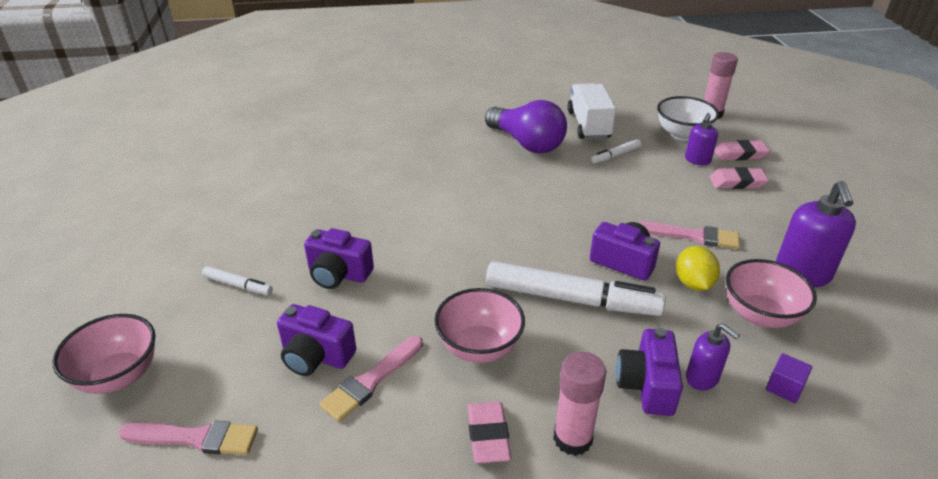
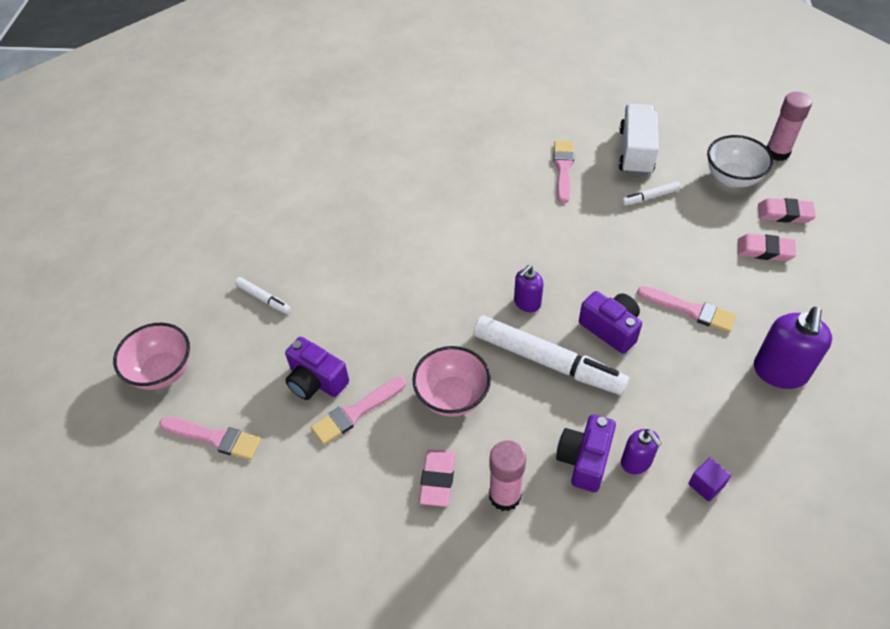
camera: 15 degrees right, 15 degrees up
(338, 274) = (349, 300): purple camera -> none
(526, 143) = (563, 169): purple light bulb -> pink brush
(693, 283) = (668, 364): yellow lemon -> none
(697, 160) = (734, 215): purple soap dispenser -> purple soap dispenser (527, 303)
(759, 315) = (717, 409): pink bowl -> none

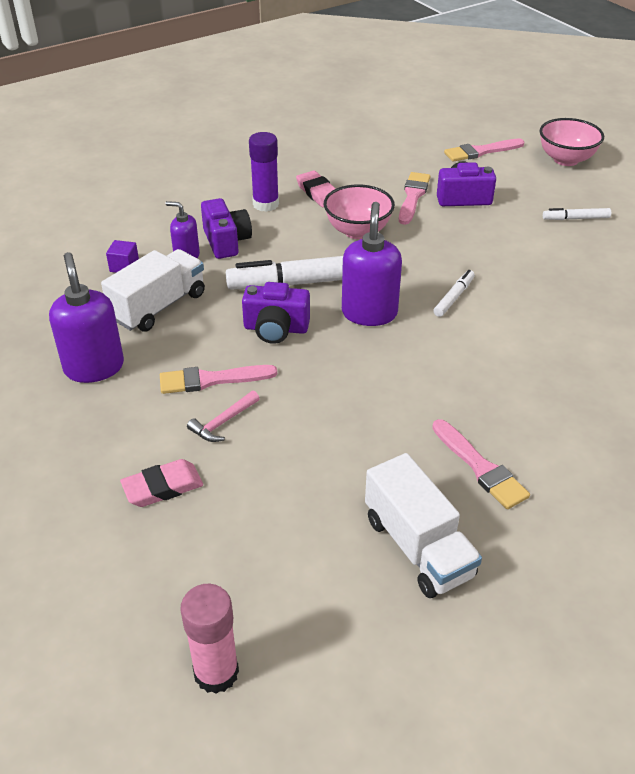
camera: 140 degrees right, 10 degrees down
(505, 496) = (266, 204): pink glue stick -> purple glue stick
(527, 303) = (369, 313): purple soap dispenser -> purple soap dispenser, size x1.71
(650, 197) = (345, 486): white marker -> white marker (454, 297)
(696, 409) = (158, 306): none -> white truck
(701, 273) = (223, 422): none -> pink hammer
(732, 178) = (259, 578): white bowl -> none
(784, 214) = (159, 556): pink eraser -> none

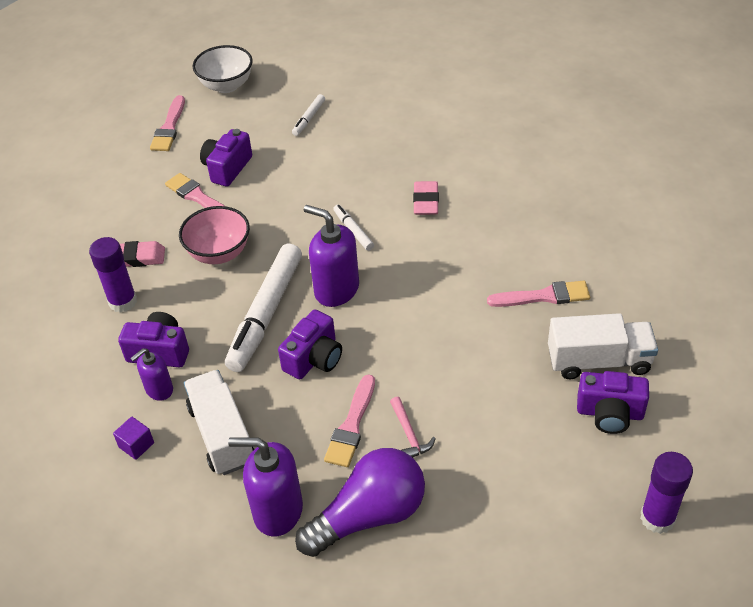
camera: 60 degrees left, 5 degrees up
(114, 427) = (369, 515): none -> purple light bulb
(163, 487) = (461, 499): pink eraser -> pink eraser (426, 201)
(216, 672) = (657, 518): pink glue stick -> purple glue stick
(346, 580) = (610, 413): none -> purple camera
(566, 159) = (226, 86): pink bowl -> white bowl

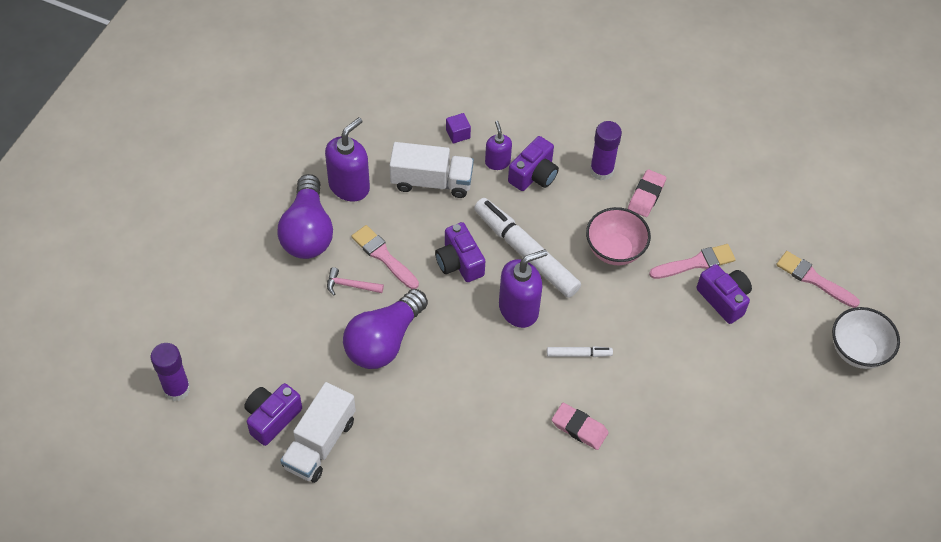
camera: 115 degrees right, 10 degrees up
(309, 118) = (760, 395): white marker -> none
(451, 371) = (384, 341): none -> purple light bulb
(543, 296) = (409, 449): pink brush -> none

